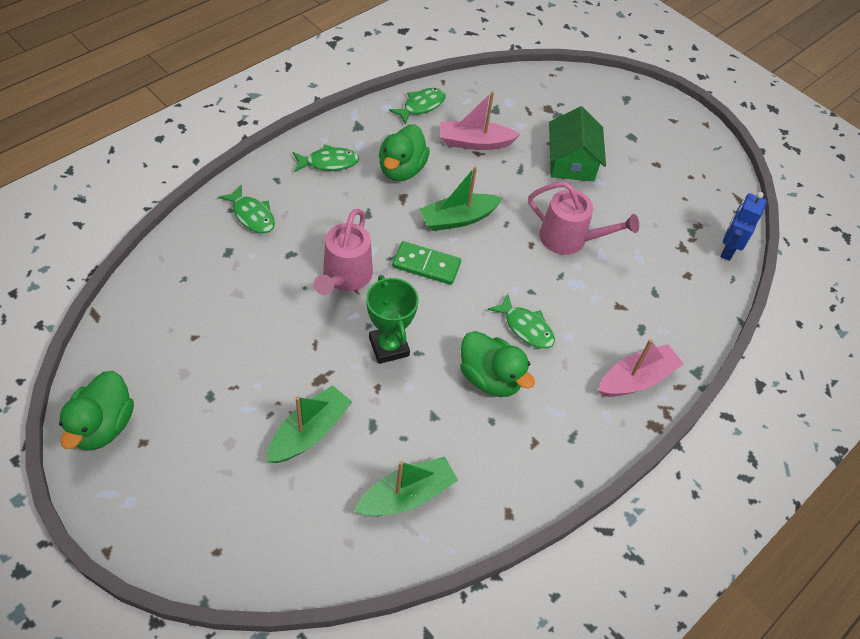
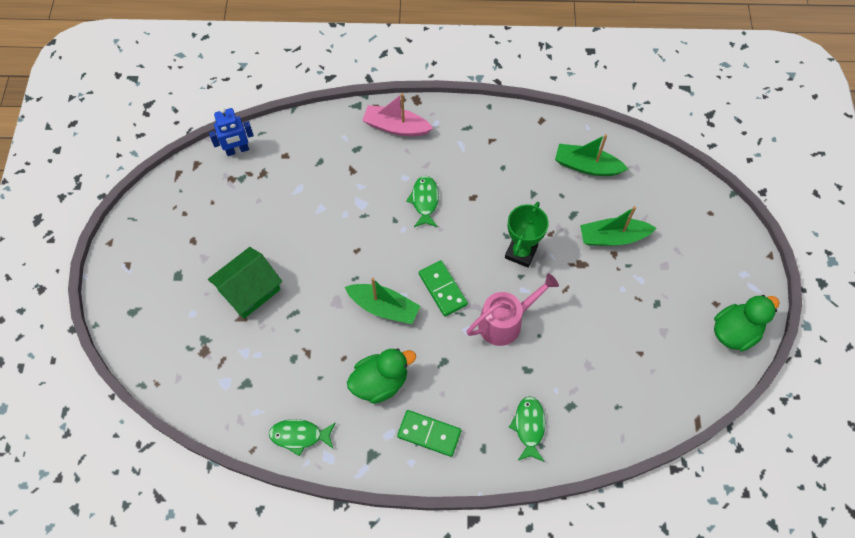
camera: 130 degrees left, 10 degrees up
(329, 162) = (429, 434): green fish -> green domino
(475, 142) = (299, 364): pink boat -> none
(490, 378) = (479, 189): green duck -> none
(570, 239) = (327, 234): pink watering can -> none

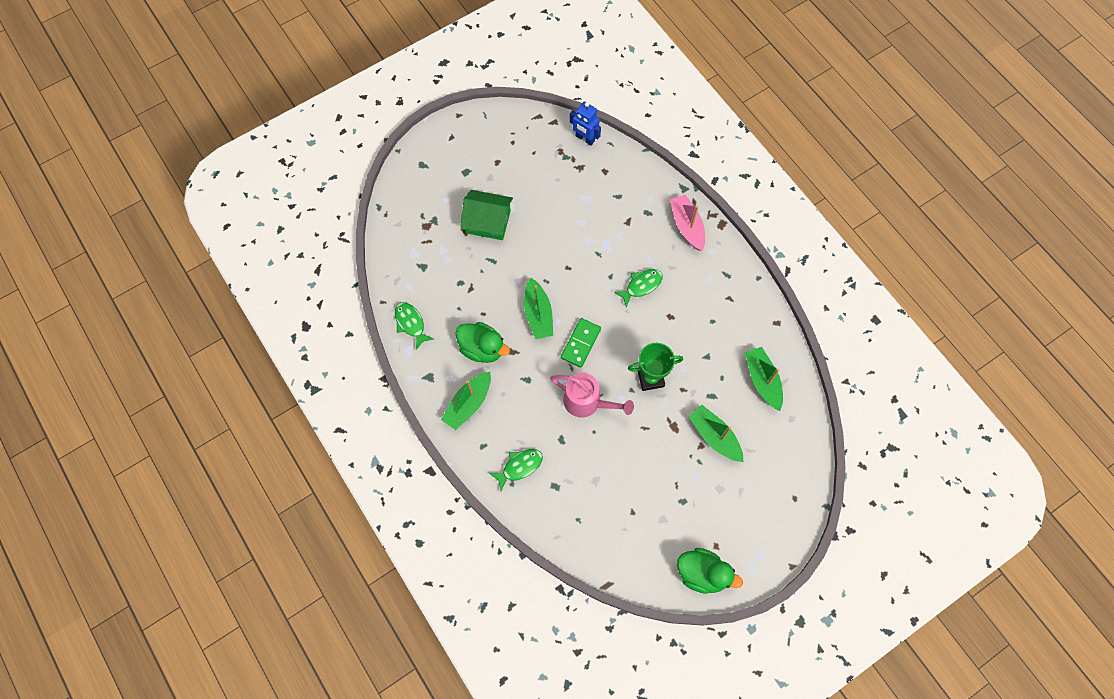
camera: 55 degrees right, 5 degrees up
(429, 434) = (468, 404): green domino -> green boat

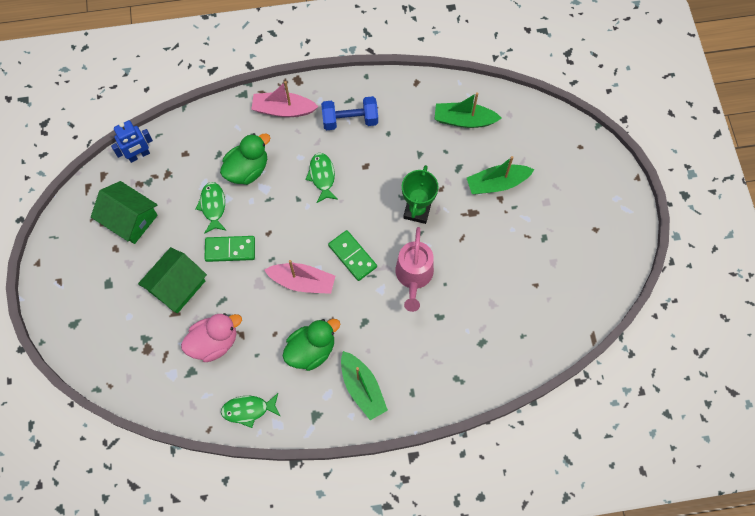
camera: 65 degrees left, 0 degrees up
(454, 271) = (214, 342): none -> pink duck
(520, 467) = (448, 366): green fish -> green fish (213, 206)
(527, 160) = (130, 219): none -> green house
(538, 245) = (230, 249): none -> green domino
(538, 314) = (302, 282): green boat -> pink boat
(587, 402) = (413, 276): pink watering can -> pink watering can turned 135 degrees clockwise
(702, 573) = (615, 252): green duck -> green duck (247, 170)
(707, 284) = (350, 120): none -> blue dumbbell

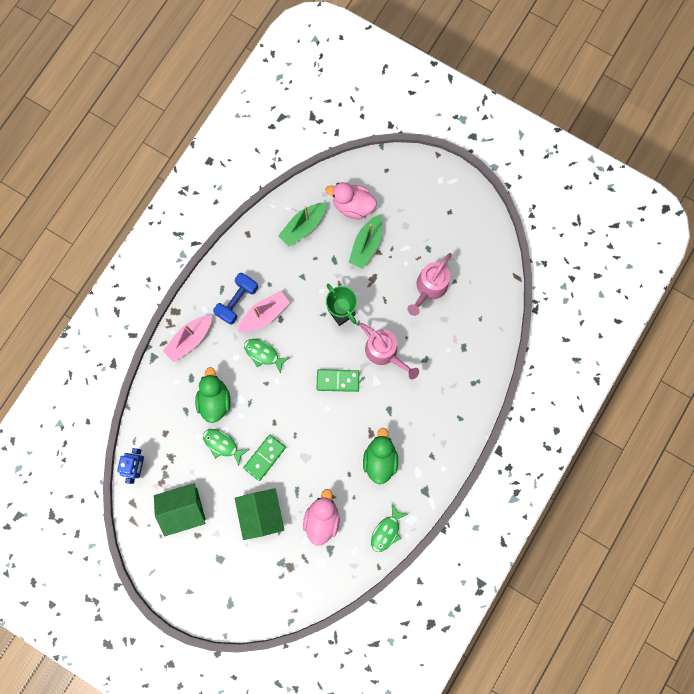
camera: 50 degrees left, 10 degrees up
(302, 282) = (328, 427): pink boat -> pink boat (264, 314)
(362, 388) = (432, 447): green boat -> none
(508, 267) = (429, 288): none -> pink watering can
(521, 145) = (353, 206): none -> pink duck

